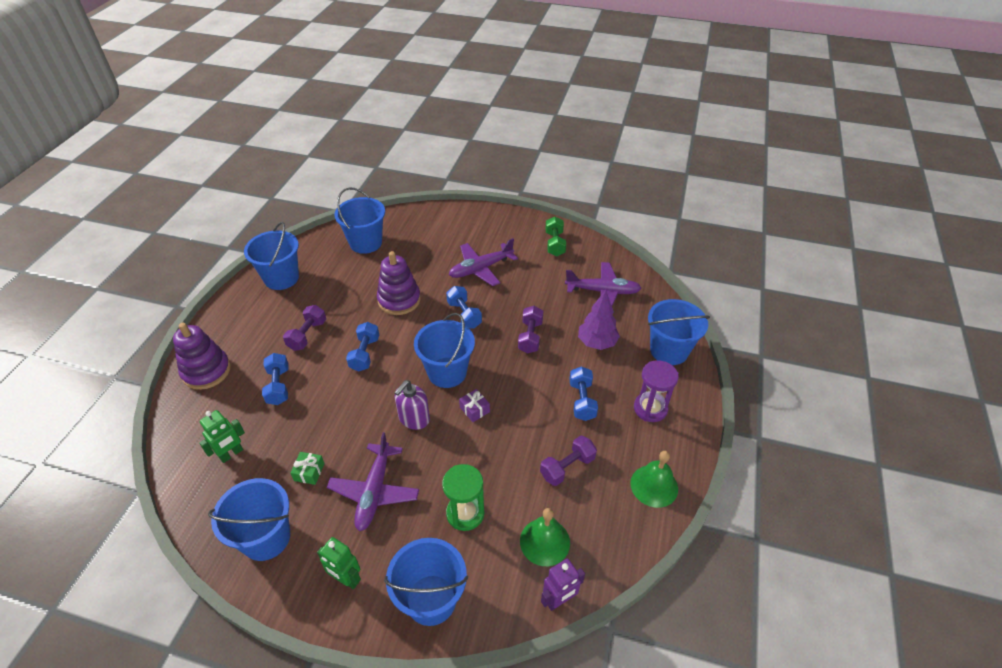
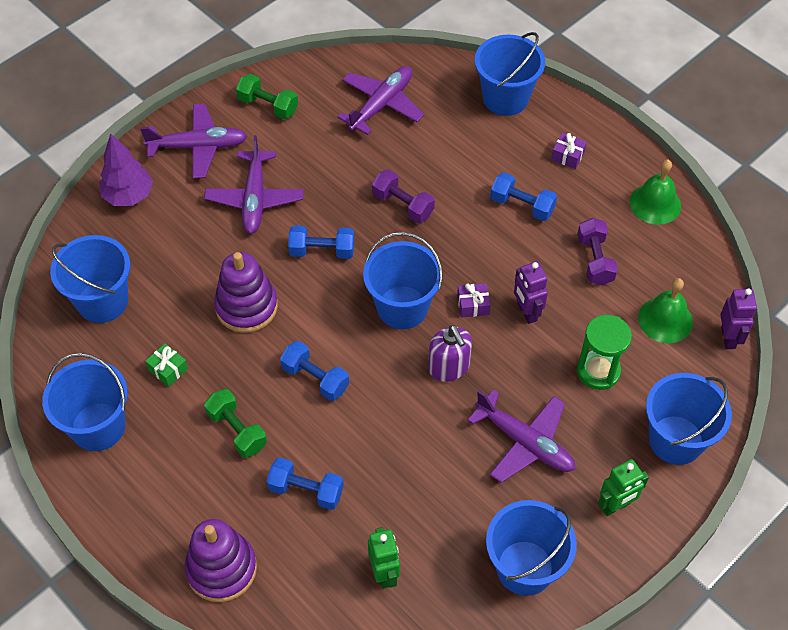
camera: 60 degrees left, 10 degrees up
(307, 335) = (237, 430): purple dumbbell -> green dumbbell
(309, 472) = (461, 498): green gift -> green gift (168, 369)
(489, 444) = (526, 312): none -> purple robot
(500, 230) = (198, 147): none -> purple plane
(597, 343) = (453, 151): purple tree -> purple tree (128, 196)
(650, 408) = (567, 156): purple hourglass -> purple gift

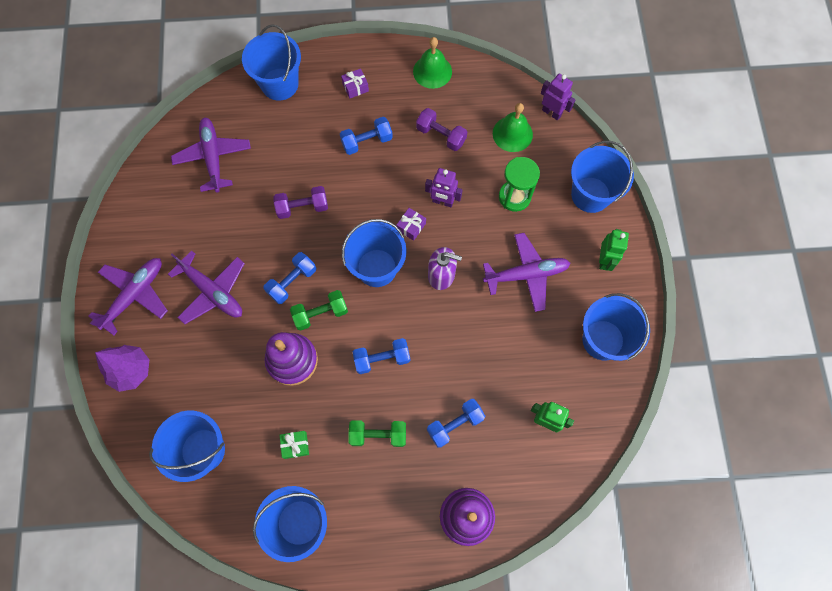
camera: 50 degrees left, 15 degrees up
(268, 106) = (144, 226): green dumbbell -> green dumbbell (320, 314)

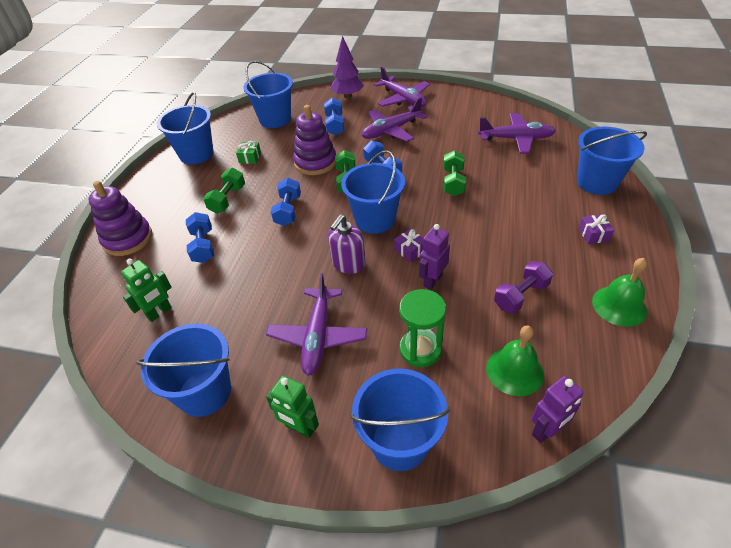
camera: 110 degrees right, 25 degrees down
(302, 207) = (453, 182): purple dumbbell -> green dumbbell
(367, 141) = (520, 233): blue dumbbell -> blue dumbbell (334, 125)

